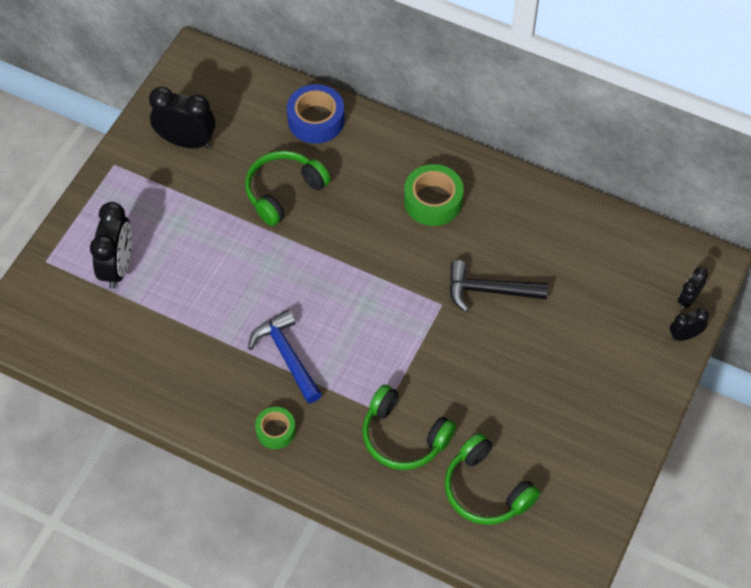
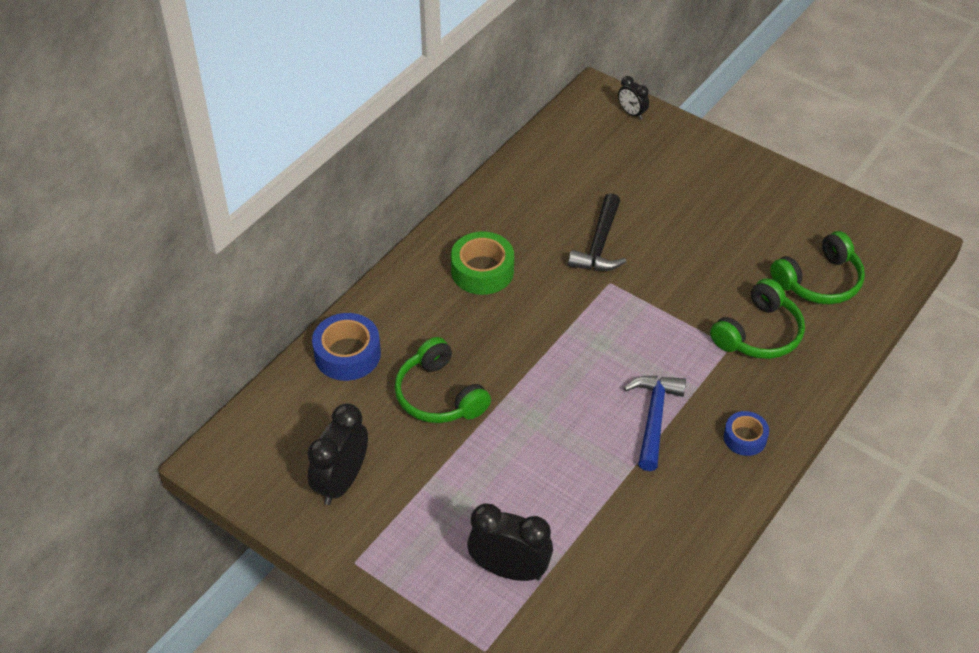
camera: 80 degrees left, 10 degrees down
(275, 431) = (745, 438): green tape -> blue tape
(286, 355) = (654, 417): blue hammer -> blue hammer turned 120 degrees clockwise
(684, 335) = (669, 122): black clock -> none

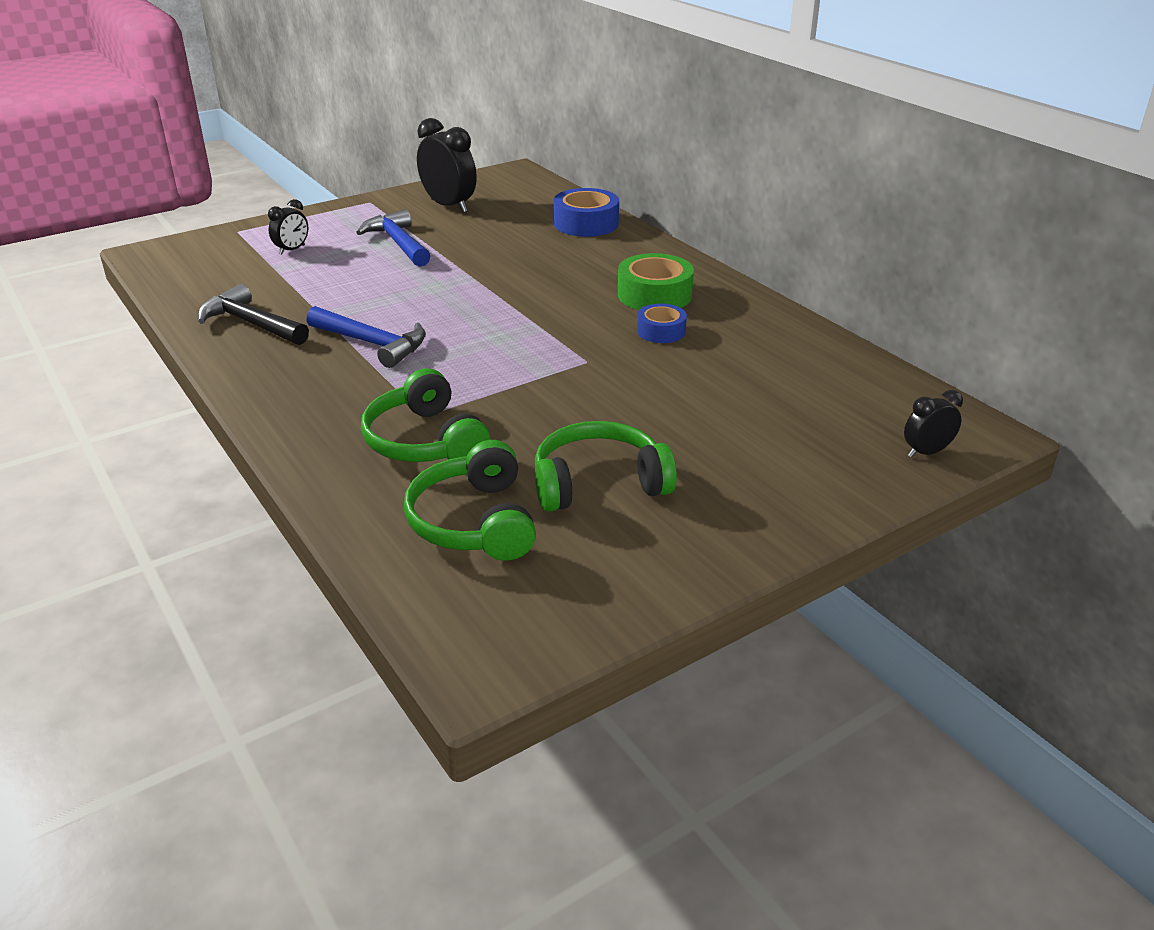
camera: 110 degrees right, 15 degrees down
(439, 395) = (503, 251): green headphones -> green headphones (598, 483)
(454, 486) = (398, 243): none -> blue hammer
(509, 570) = (292, 250): black clock -> black clock, size x0.54
(599, 245) = (655, 368): black hammer -> black hammer (251, 323)
(745, 438) = (290, 389): blue tape -> blue tape (661, 331)

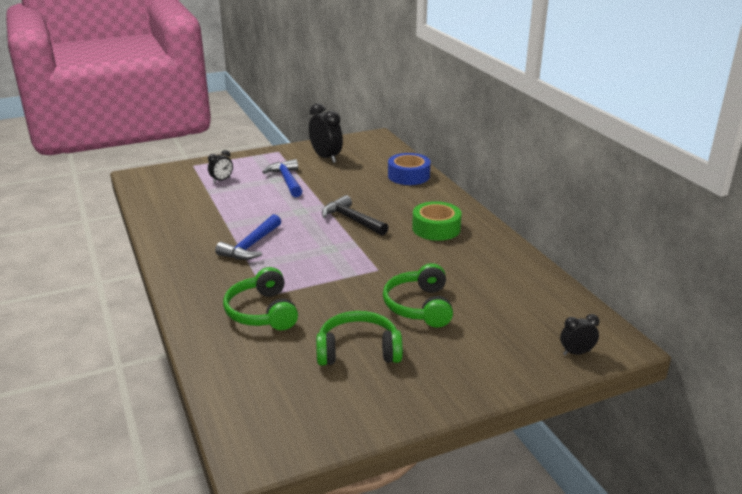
camera: 10 degrees right, 5 degrees down
(251, 323) = (183, 226): black hammer -> black hammer (351, 220)
(373, 344) = (251, 246): blue hammer -> blue hammer turned 75 degrees clockwise
(474, 522) = (275, 367): green headphones -> green headphones (419, 306)
(661, 331) = (432, 253): blue tape -> none

